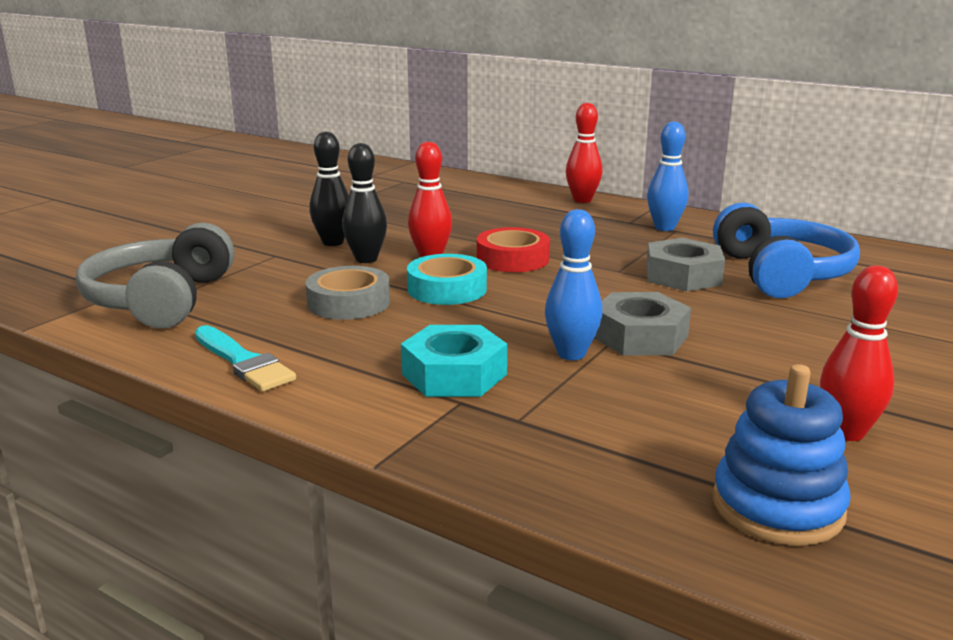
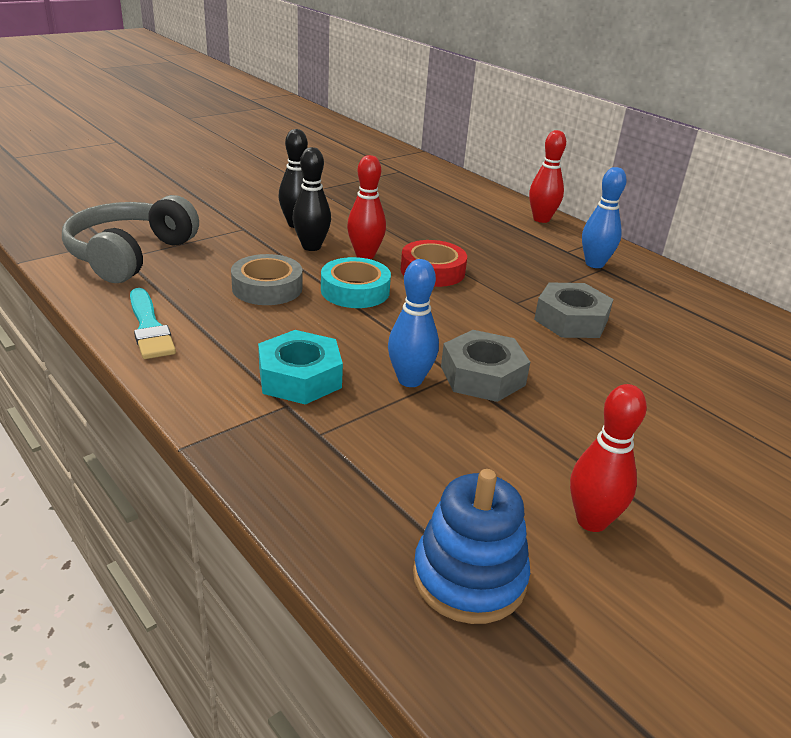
camera: 15 degrees right, 10 degrees up
(780, 273) = (666, 337): blue headphones -> none

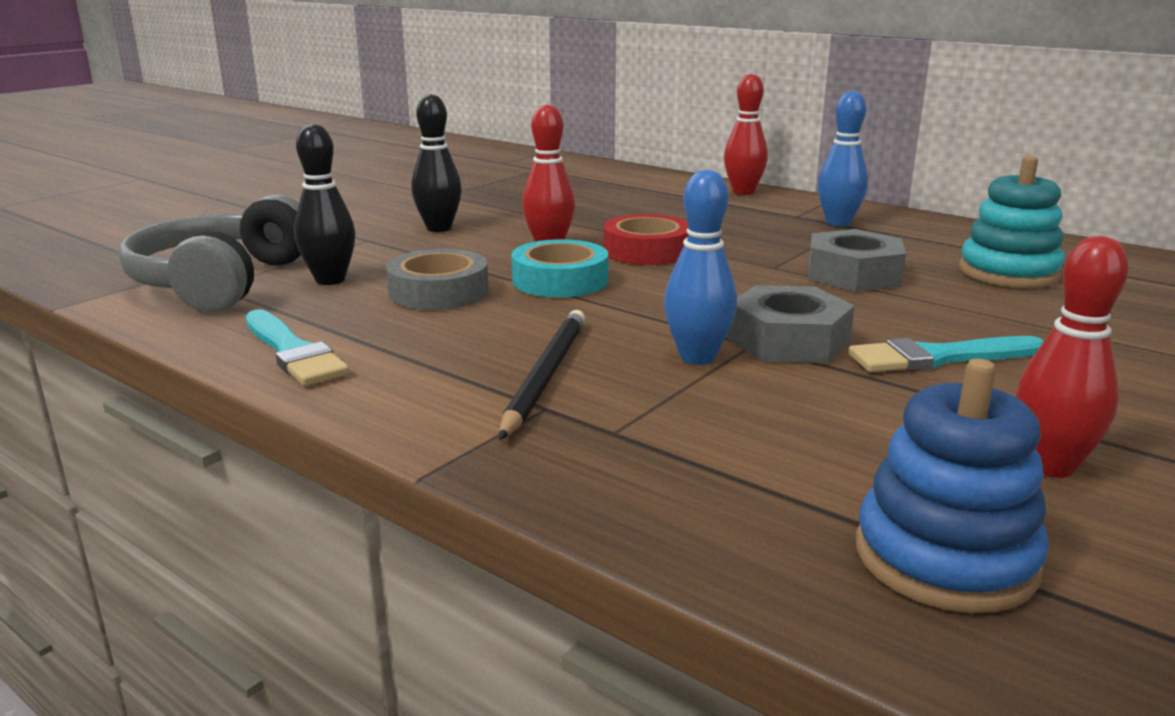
camera: 10 degrees left, 10 degrees down
(300, 377) = (545, 375): turquoise nut -> black pencil
(311, 247) = (472, 246): black bowling pin -> black bowling pin (330, 280)
(580, 411) = (938, 357): none -> turquoise brush
(692, 338) = (1008, 273): none -> turquoise stacking toy

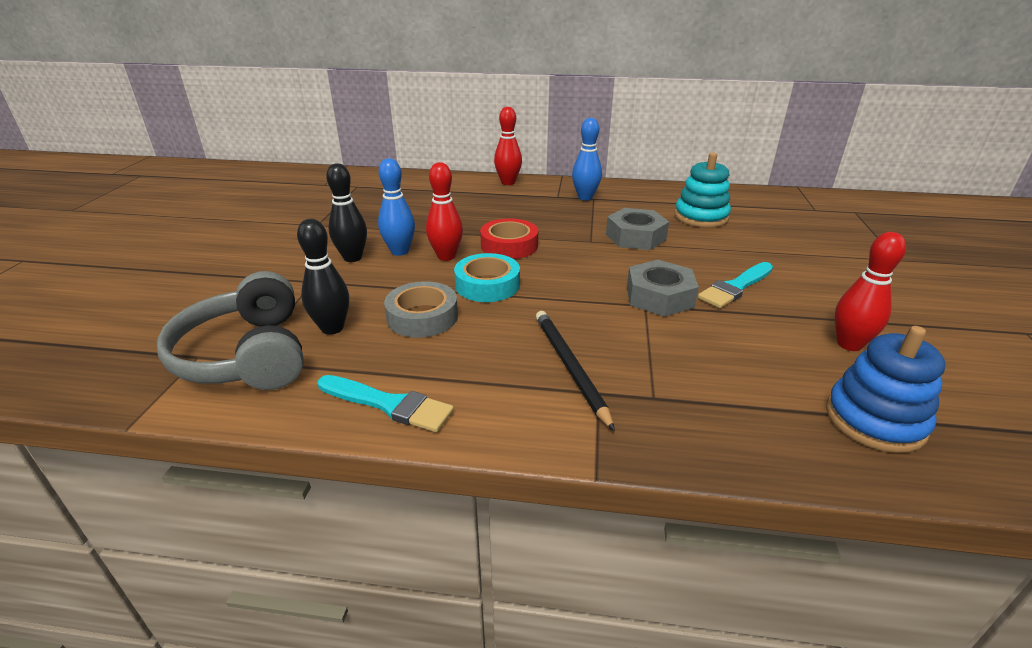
camera: 30 degrees left, 10 degrees up
(697, 357) = (631, 324): blue bowling pin -> blue bowling pin (400, 251)

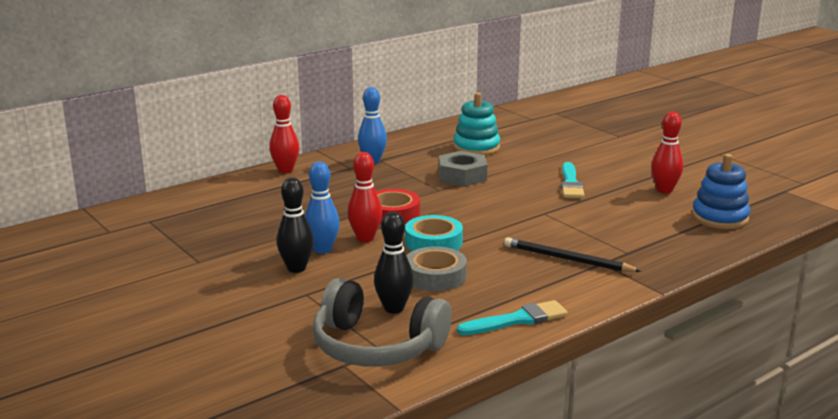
camera: 45 degrees left, 10 degrees down
(659, 297) = (543, 205): grey nut -> none

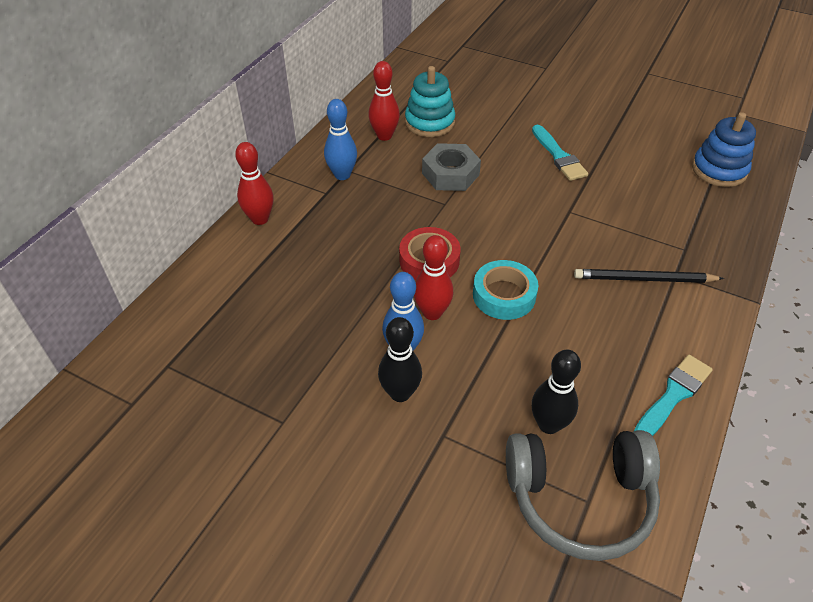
camera: 25 degrees left, 25 degrees up
(435, 276) = (547, 353): grey tape -> none
(664, 190) = (645, 142): red bowling pin -> red bowling pin (384, 136)

